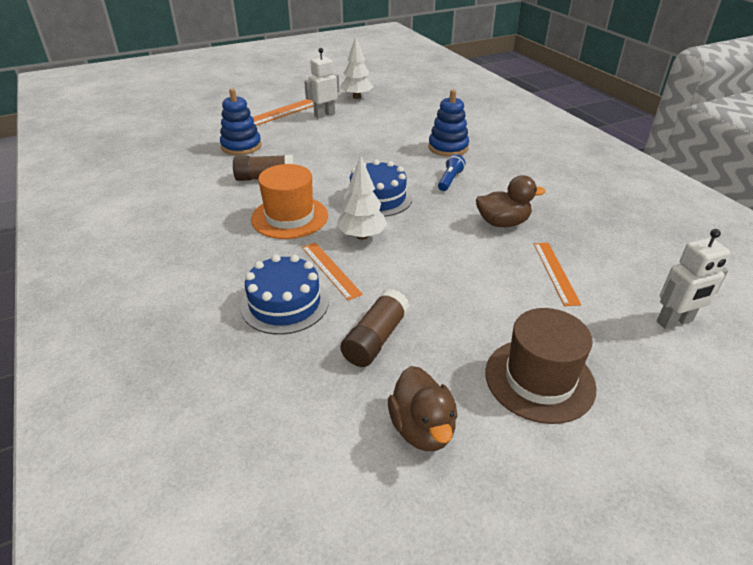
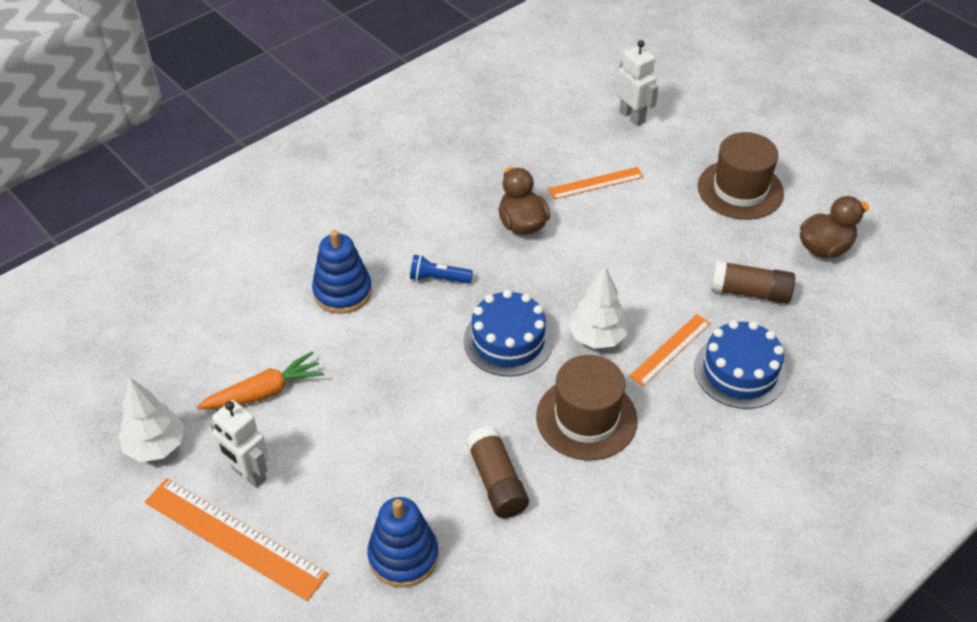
camera: 105 degrees left, 10 degrees up
(289, 217) = (586, 418): orange hat -> brown hat
(377, 121) = (264, 392): none -> orange carrot

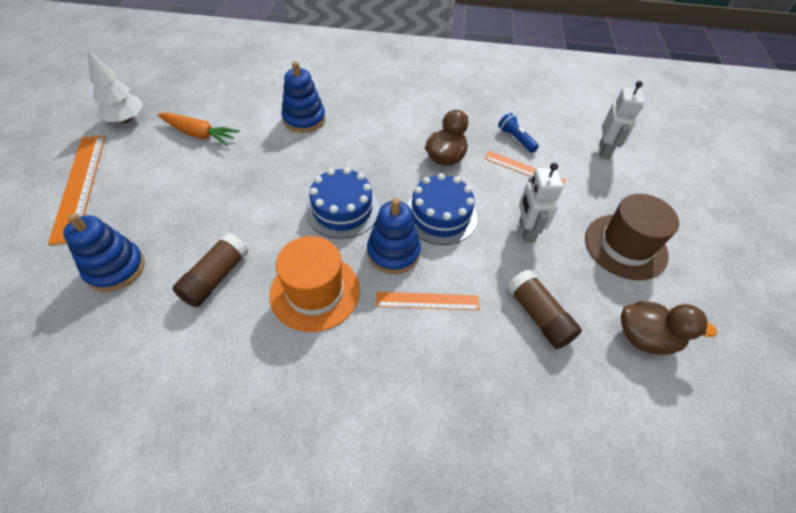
camera: 45 degrees right, 5 degrees up
(248, 474) = (132, 163): white robot -> white robot (526, 231)
(438, 278) = (358, 149): blue flashlight -> blue flashlight (515, 139)
(586, 418) = (315, 292): brown hat -> orange hat
(597, 337) = (393, 252): white tree -> blue stacking toy
(740, 371) = (454, 360): blue cake -> blue cake (440, 215)

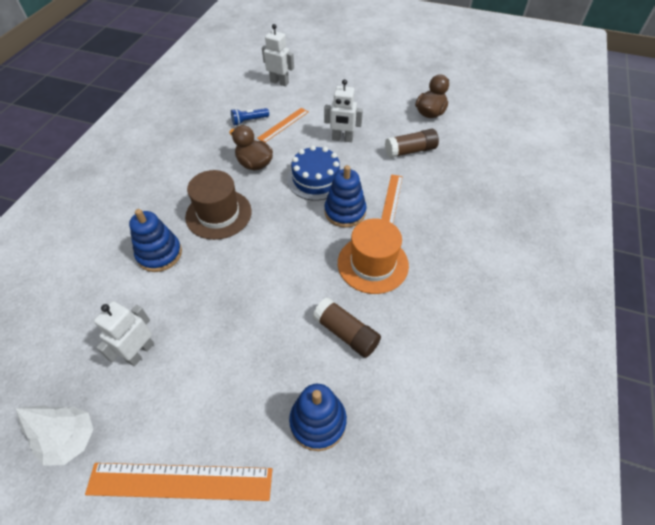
camera: 75 degrees left, 0 degrees up
(199, 134) = (140, 352): orange carrot -> white robot
(342, 209) = (292, 237): blue cake -> none
(625, 246) = (365, 99): brown hat -> brown hat (218, 214)

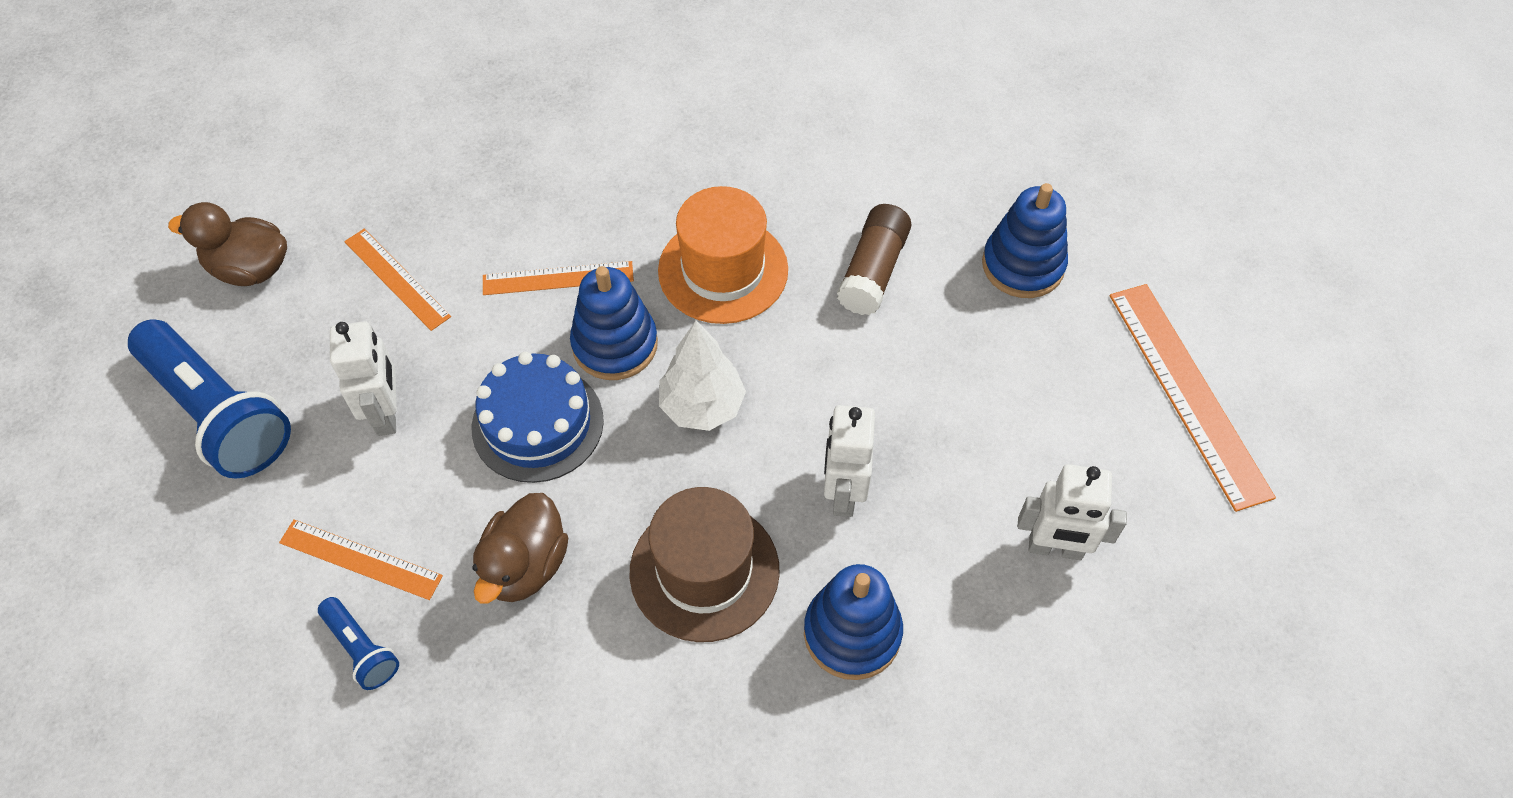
camera: 110 degrees left, 5 degrees up
(71, 440) = (1230, 565): white tree -> white tree (702, 406)
(279, 82) = (163, 643): white robot -> white robot (843, 493)
(363, 100) = (219, 414): none -> blue flashlight
(410, 151) = (397, 278): brown glue stick -> orange ruler

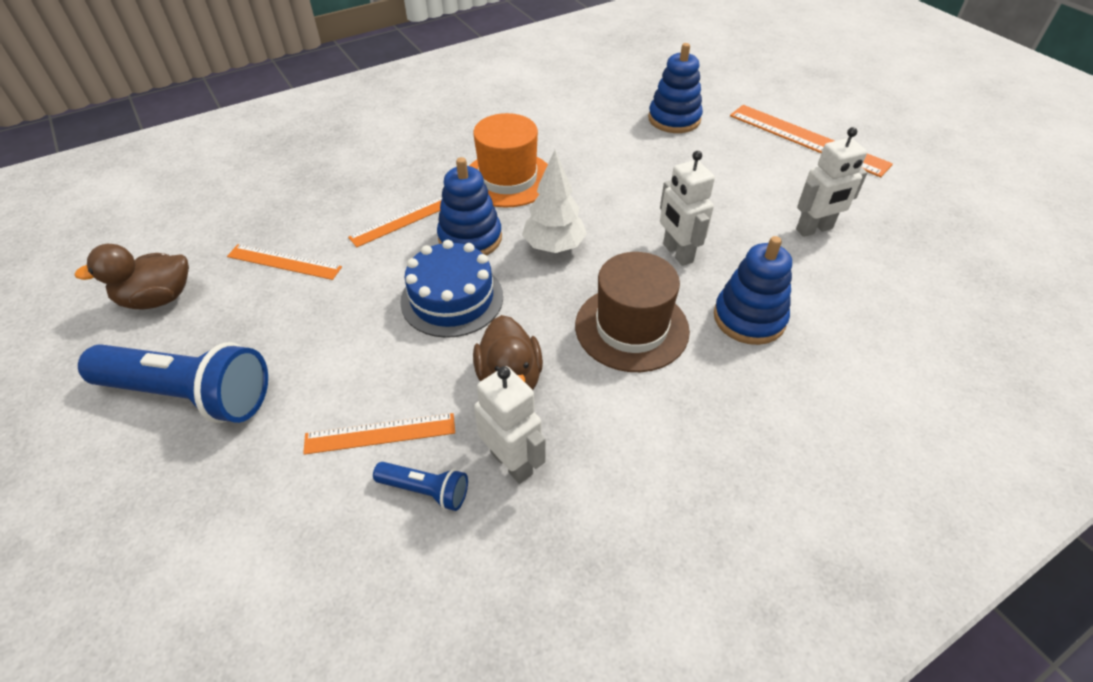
camera: 30 degrees left, 10 degrees down
(387, 413) = (334, 338): white robot -> white robot (512, 463)
(873, 271) = (597, 149): brown glue stick -> none

